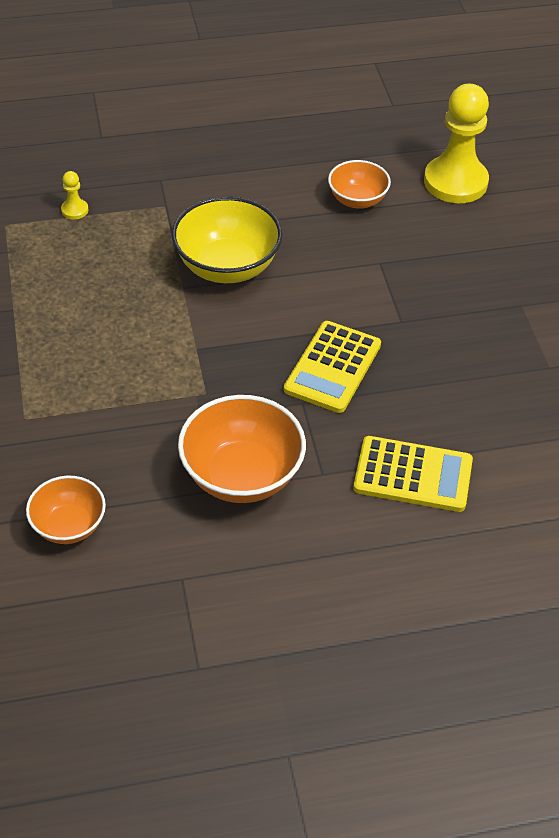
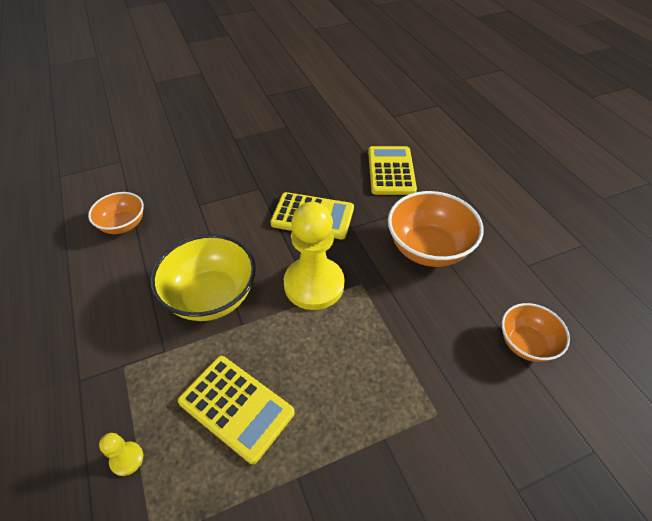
camera: 100 degrees left, 0 degrees up
(93, 276) = (236, 407): none -> yellow calculator
(455, 182) = (105, 174): yellow pawn -> yellow pawn (314, 285)

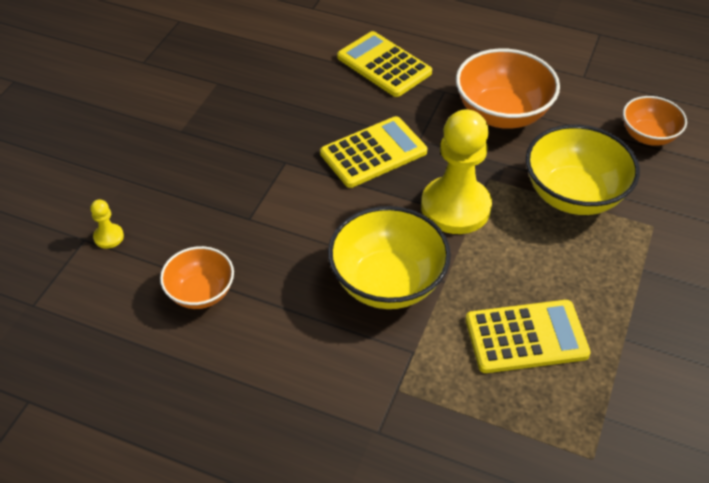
camera: 45 degrees left, 0 degrees up
(127, 459) = (502, 438): yellow pawn -> yellow pawn (108, 237)
(405, 340) = (573, 195): none -> yellow bowl

